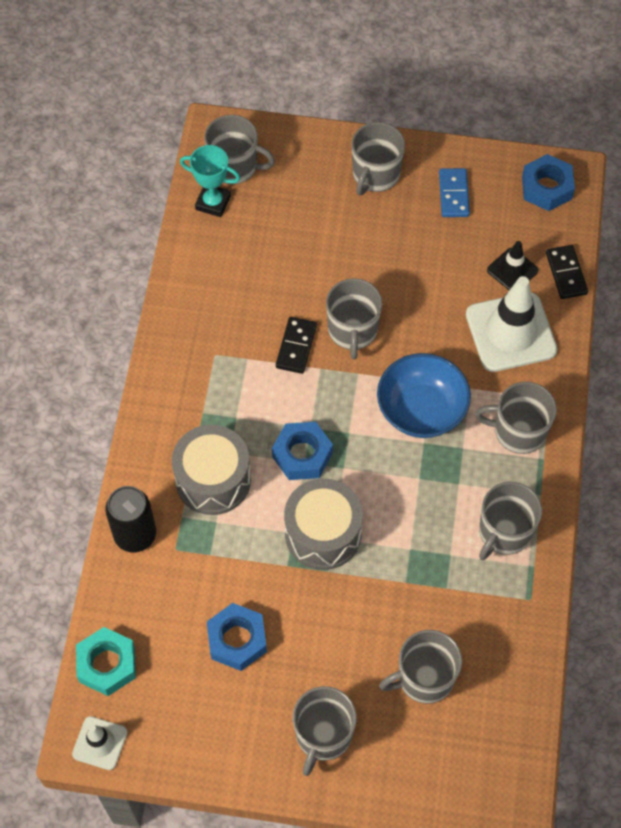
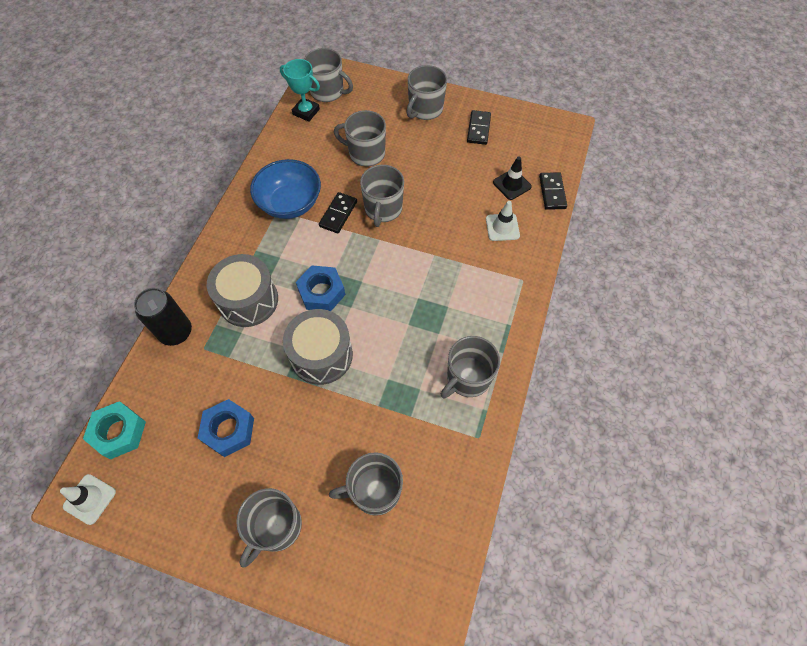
camera: 10 degrees right, 0 degrees up
(421, 410) = (421, 273): blue bowl -> blue bowl (290, 203)
(453, 194) = (478, 129): blue domino -> black domino
(511, 332) = (502, 227): white traffic cone -> white traffic cone, size x0.52
(518, 431) = (494, 300): grey mug -> grey mug (366, 153)
(546, 187) = (547, 133): blue nut -> none

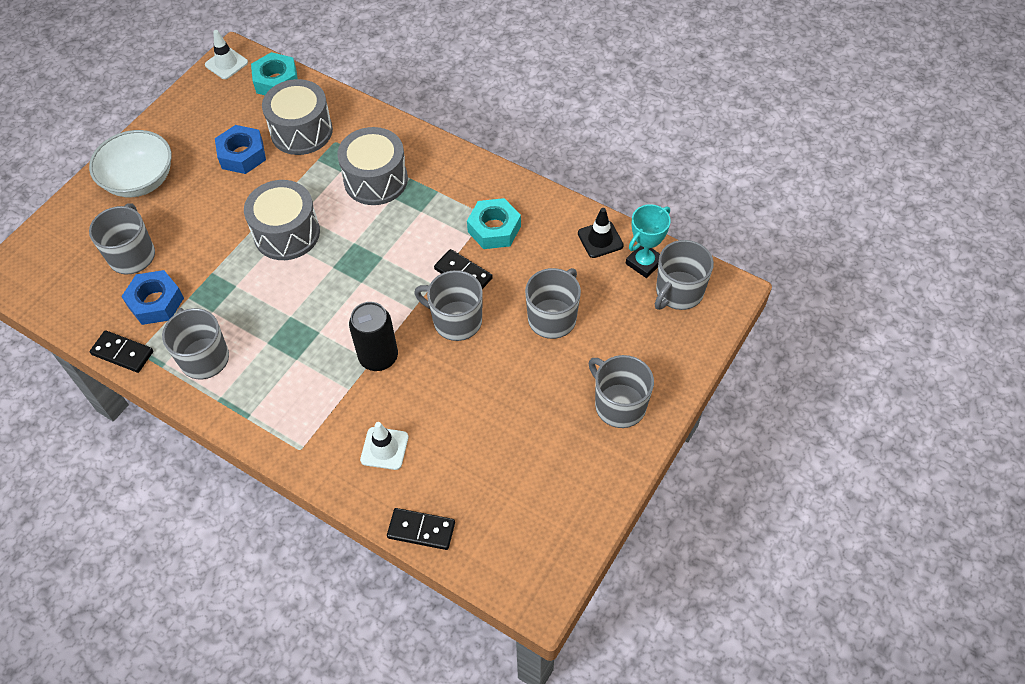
camera: 105 degrees right, 5 degrees down
(176, 332) = (361, 122): black can -> black can (378, 357)
(192, 383) = (301, 131): none -> grey drum
(276, 527) = (140, 180): grey mug -> white bowl
(290, 203) = (494, 229): blue bowl -> turquoise nut
(321, 292) = (361, 243): blue nut -> blue nut (155, 302)
(478, 129) = (564, 466): black domino -> black domino (122, 353)
(512, 184) = (450, 481): black traffic cone -> black traffic cone (600, 239)

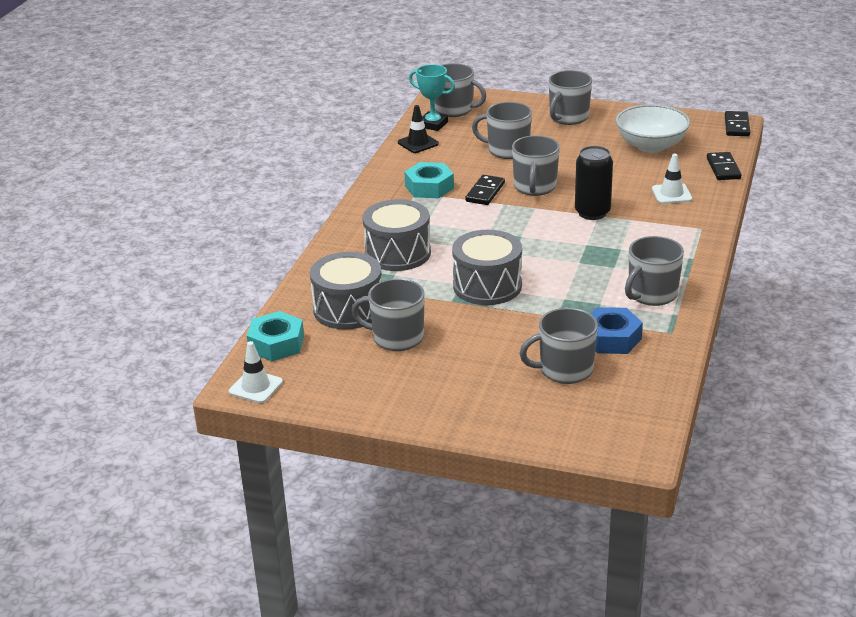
camera: 105 degrees left, 25 degrees down
(122, 353) = (679, 340): black domino -> black domino (736, 126)
(140, 180) = (462, 396): white bowl -> white bowl (651, 146)
(242, 155) = (396, 338): blue nut -> grey mug

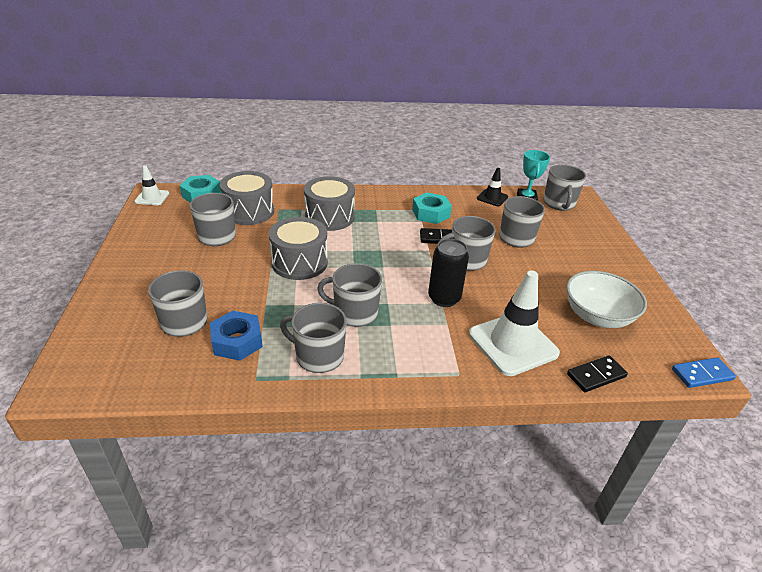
camera: 65 degrees right, 5 degrees up
(568, 117) = (602, 259): grey mug -> grey mug (354, 313)
(671, 194) = (513, 344): white traffic cone -> white traffic cone, size x1.92
(736, 126) = (702, 374): black domino -> blue domino

